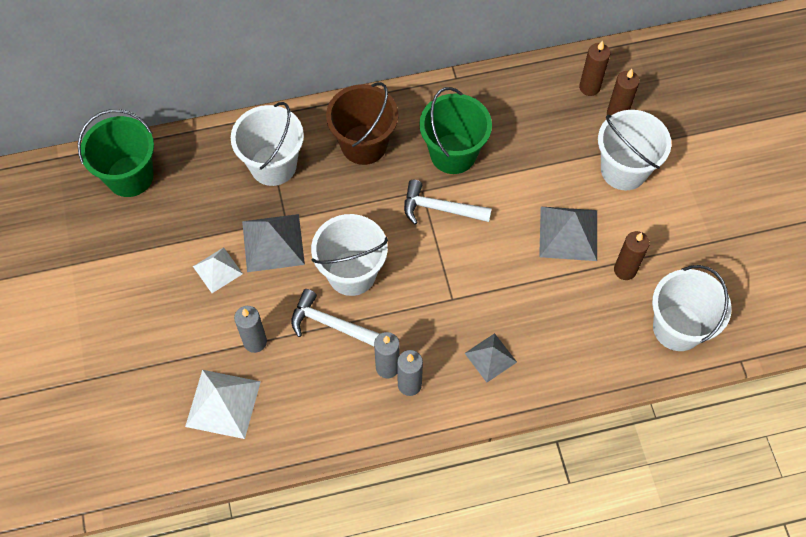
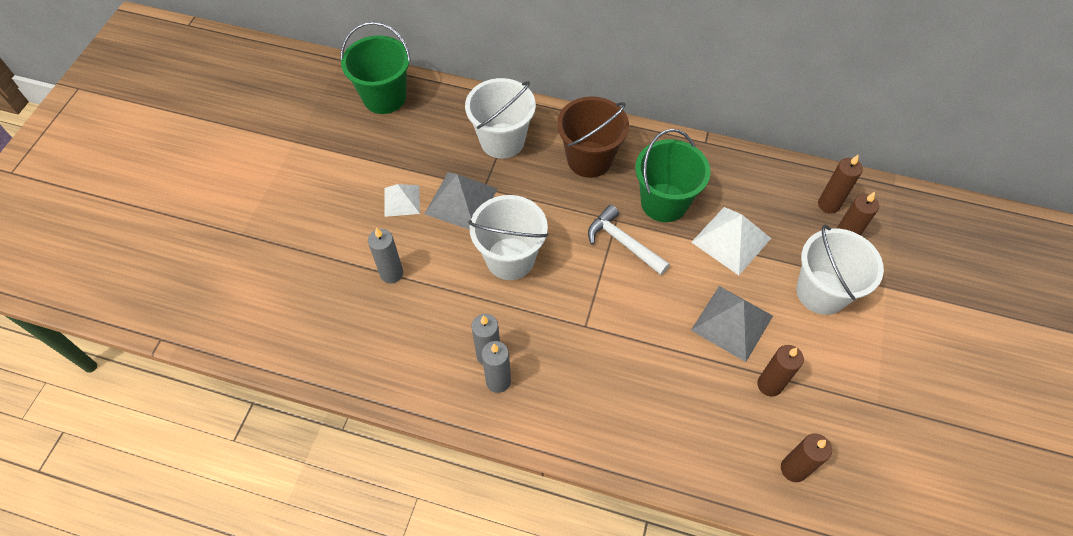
camera: 30 degrees right, 5 degrees down
(223, 403) = (331, 310): white pyramid -> white pyramid (731, 240)
(330, 324) = (464, 291): white hammer -> none
(490, 357) = (588, 397): grey pyramid -> none
(677, 328) = (793, 469): white bucket -> brown candle

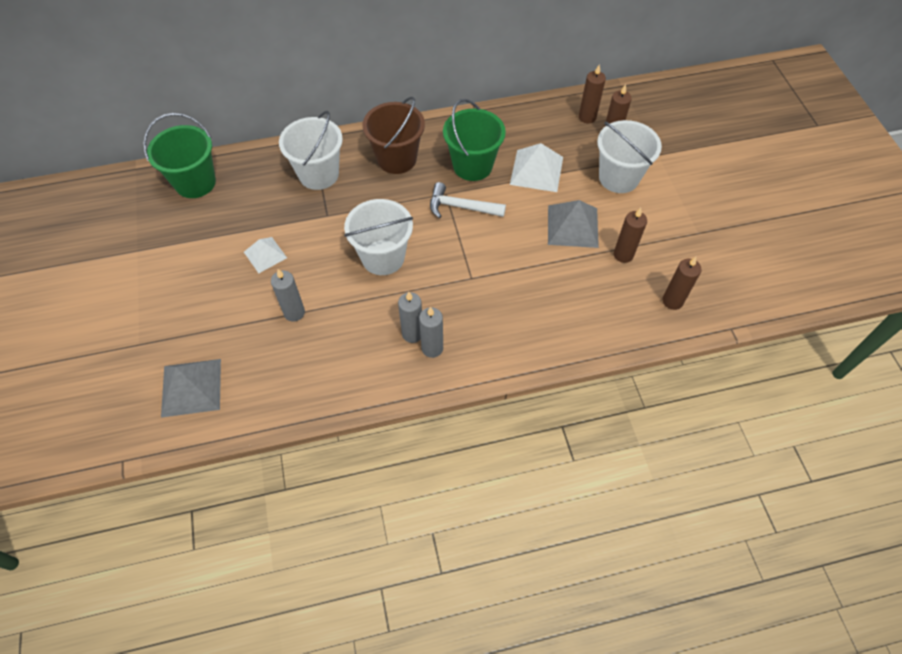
camera: 30 degrees left, 0 degrees up
(461, 201) = (315, 233): grey pyramid -> grey pyramid (191, 387)

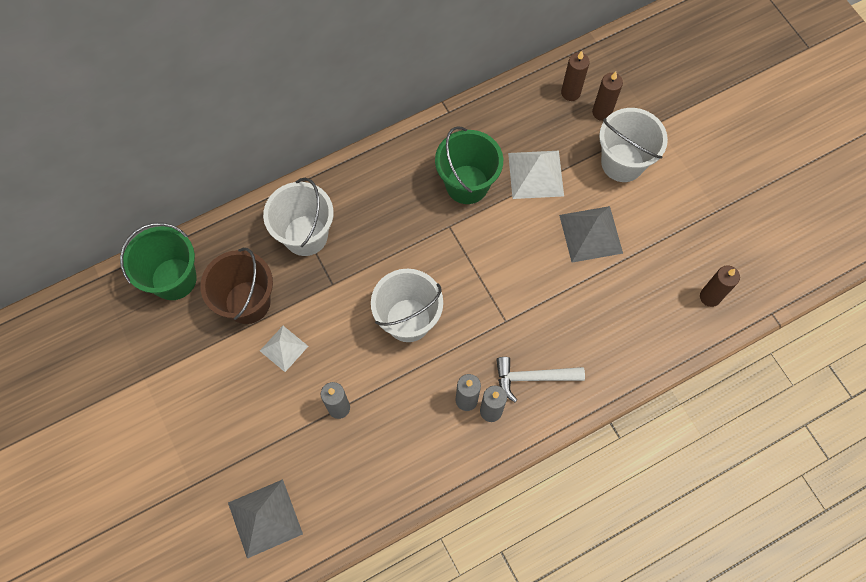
camera: 15 degrees left, 10 degrees up
(397, 159) = (383, 195): brown bucket -> brown bucket (247, 302)
(461, 207) = (470, 239): white hammer -> white hammer (533, 377)
(623, 255) = (649, 255): brown candle -> none

